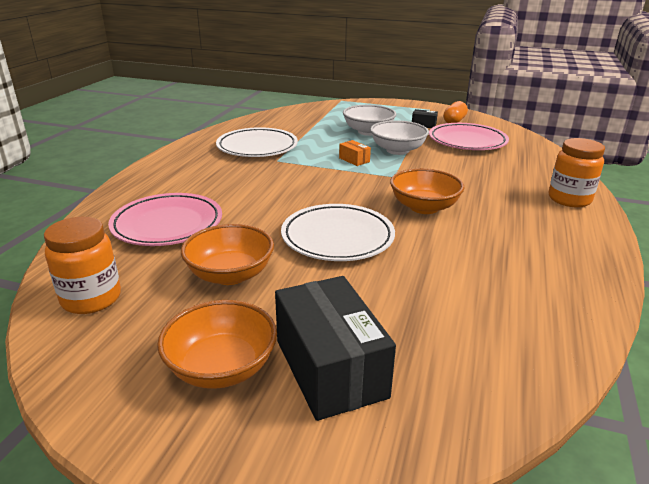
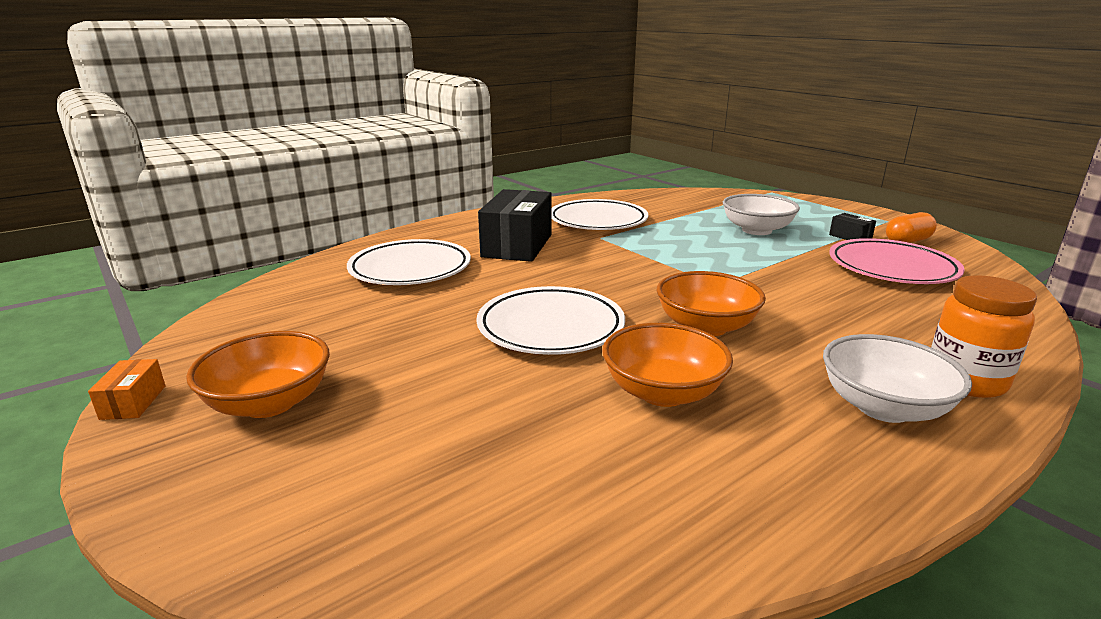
camera: 35 degrees right, 5 degrees down
(91, 299) = (267, 310): orange jar -> none
(167, 225) = (410, 269): pink plate -> white plate
(230, 274) = (396, 327): orange bowl -> orange bowl (663, 392)
(330, 368) = (351, 446): black box -> black box (517, 245)
(354, 160) = (692, 255): orange box -> orange box (133, 402)
(397, 150) = (766, 257): white bowl -> white bowl (883, 407)

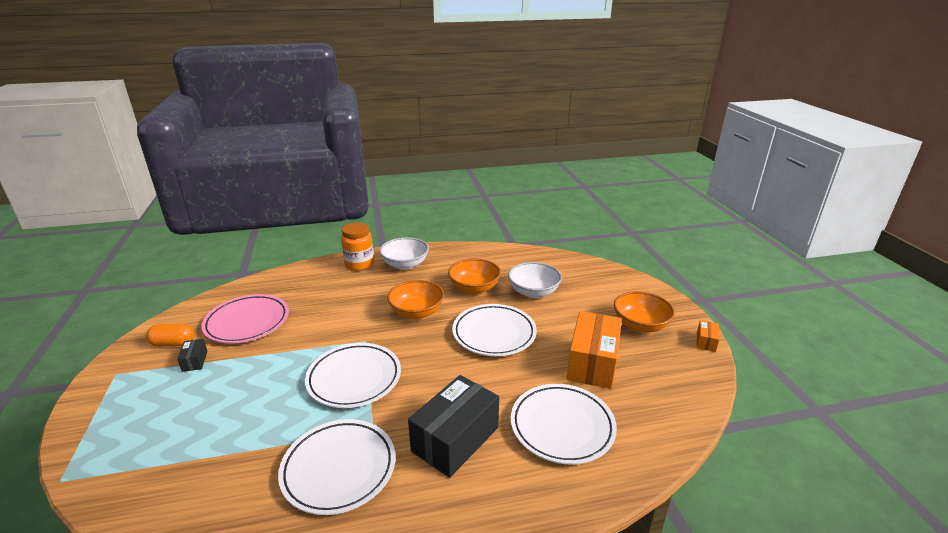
camera: 155 degrees left, 5 degrees up
(375, 326) = (592, 363): none -> orange box
(671, 256) = (354, 378): none -> white plate
(756, 230) = (236, 395): white bowl -> white bowl (533, 292)

